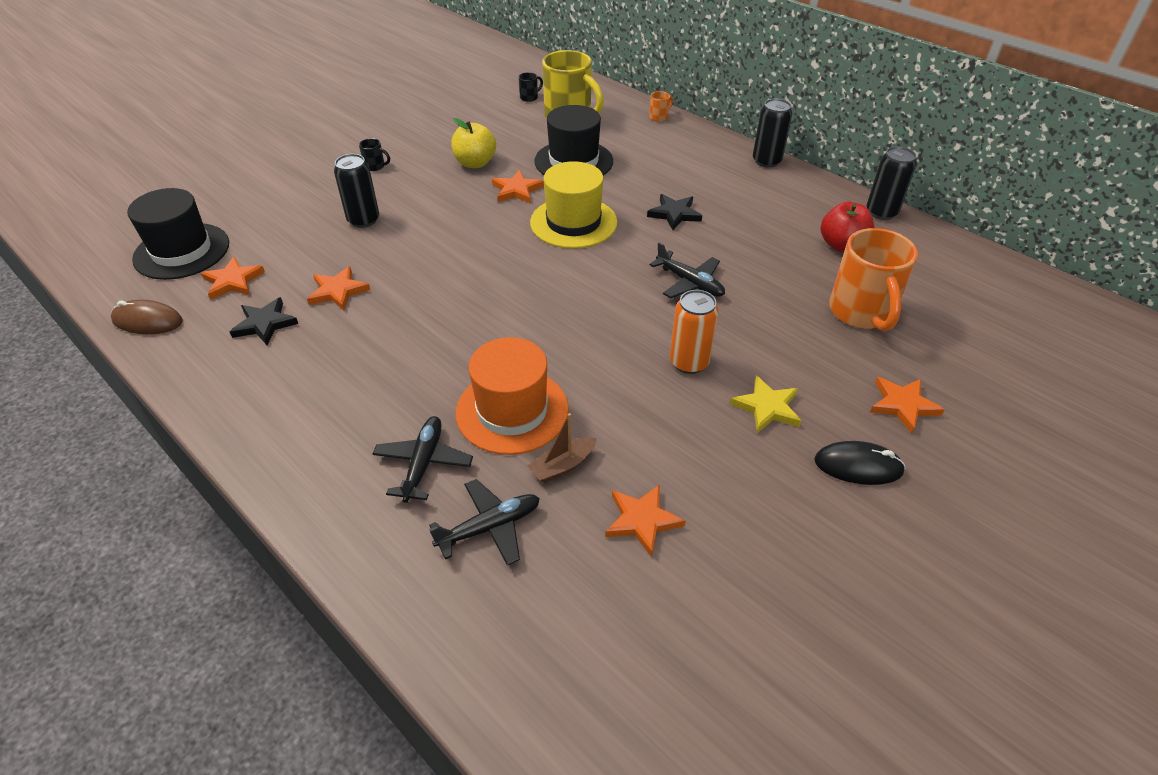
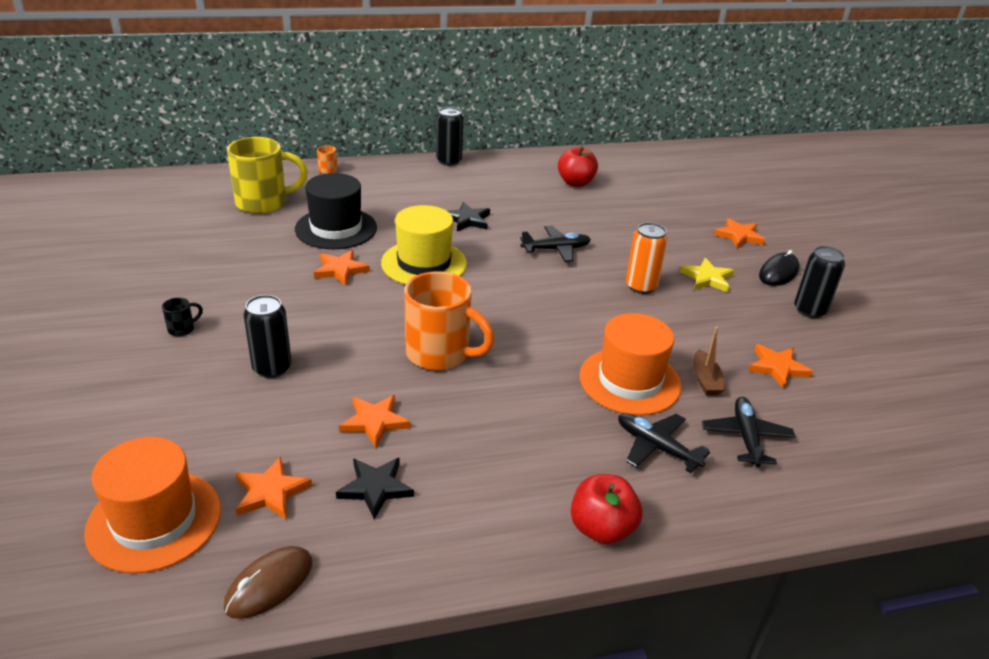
camera: 60 degrees left, 10 degrees down
(182, 251) = (154, 520): black hat -> orange hat
(289, 464) = (601, 529): none -> red apple
(475, 163) = (265, 273): yellow apple -> none
(529, 97) = (197, 206): black mug -> none
(861, 313) = (647, 208): orange mug -> orange mug (440, 354)
(881, 212) = (556, 156): black can -> black can (809, 310)

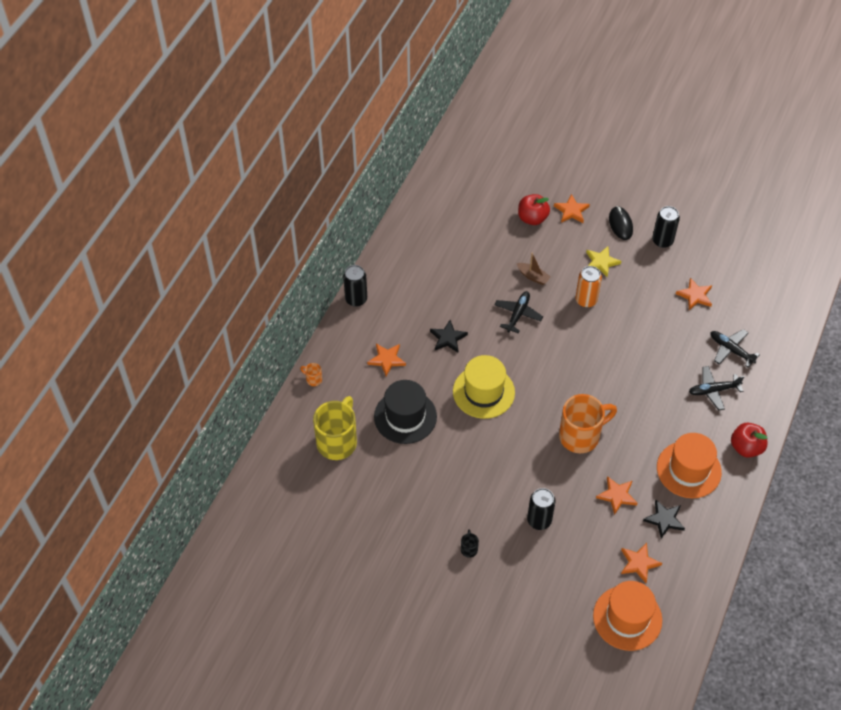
camera: 50 degrees left, 20 degrees up
(269, 584) = (696, 588): brown mouse -> none
(340, 270) = (460, 439): orange star -> orange star (387, 360)
(575, 183) = (444, 247): red apple -> red apple (532, 218)
(630, 381) = (661, 366): orange hat -> orange hat (688, 469)
(705, 380) = (682, 334): brown boat -> brown boat (533, 276)

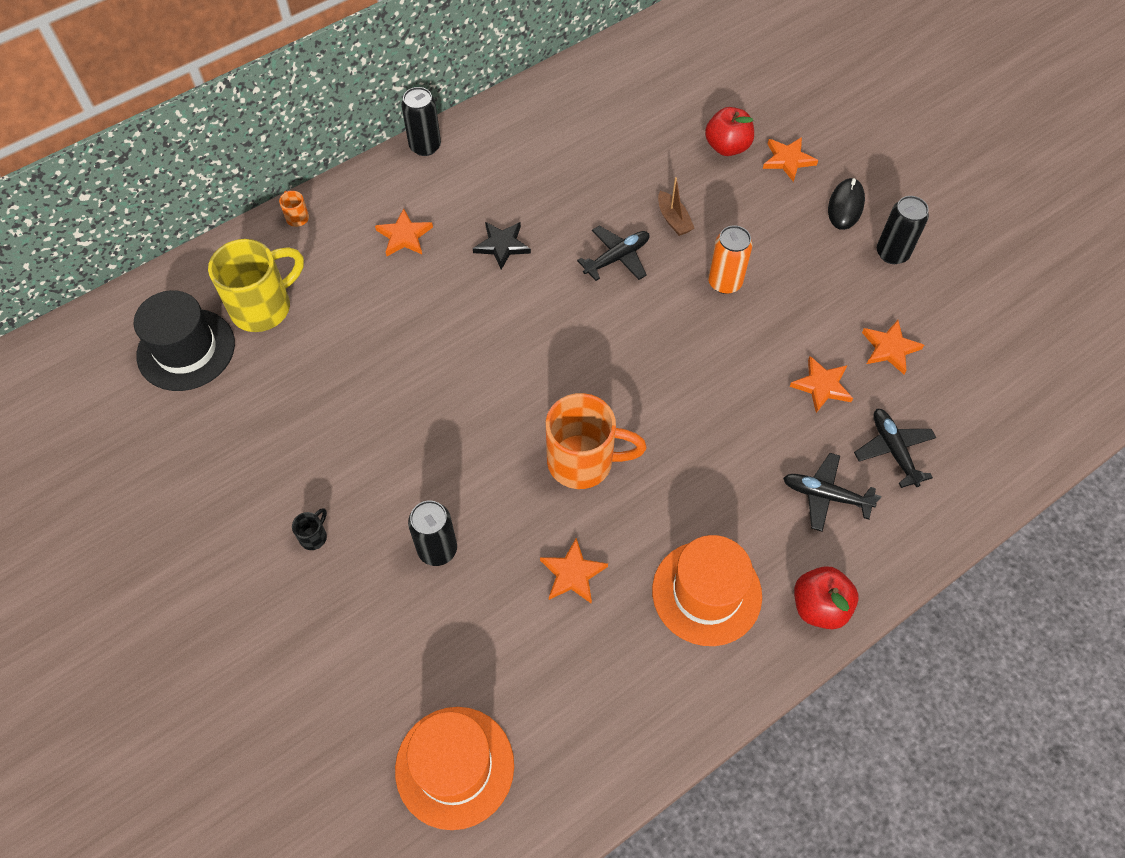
camera: 30 degrees right, 5 degrees up
(405, 416) = (370, 318): black hat -> black hat (186, 349)
(483, 392) = (495, 336): yellow hat -> none
(601, 262) = (782, 243): yellow star -> none
(639, 563) = (532, 692): orange star -> orange star (822, 386)
(664, 519) = (617, 648): black star -> none

